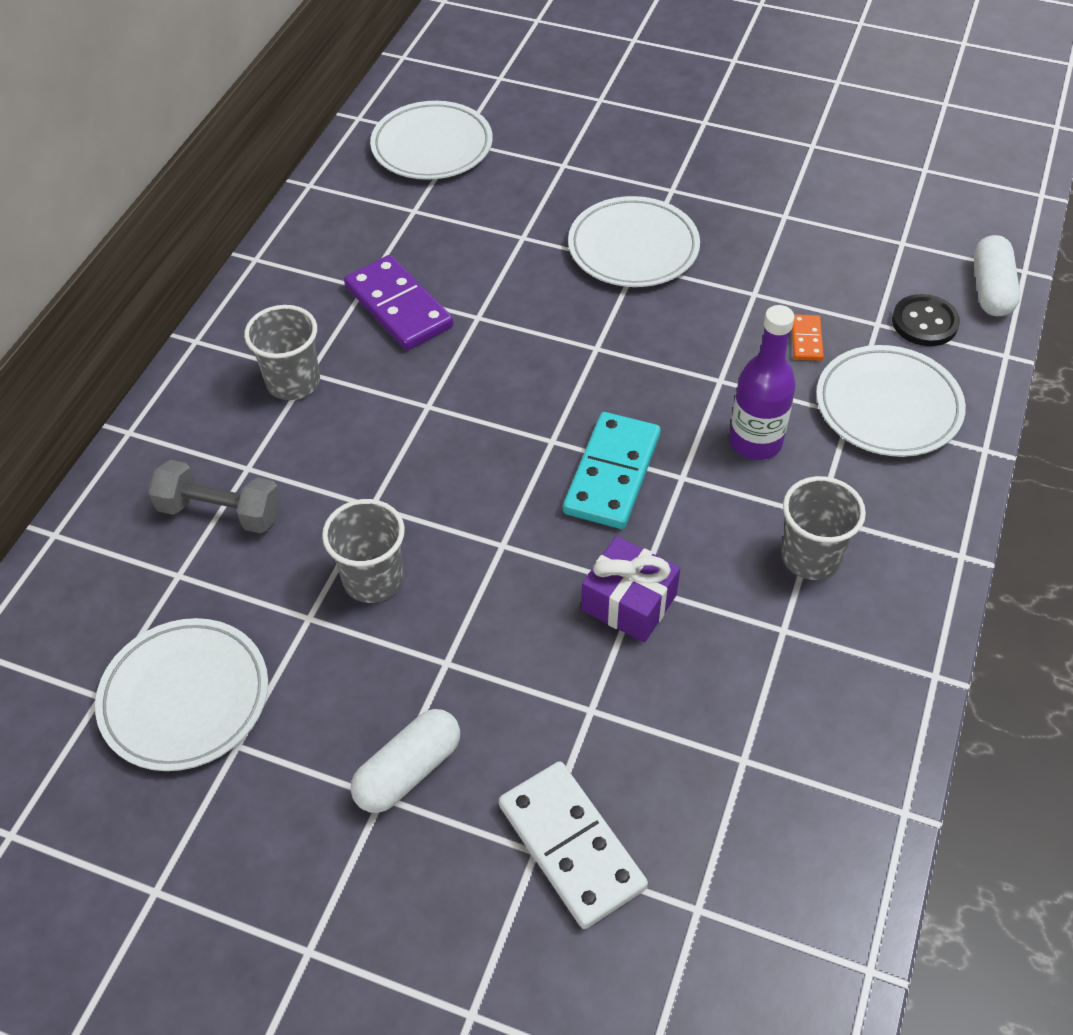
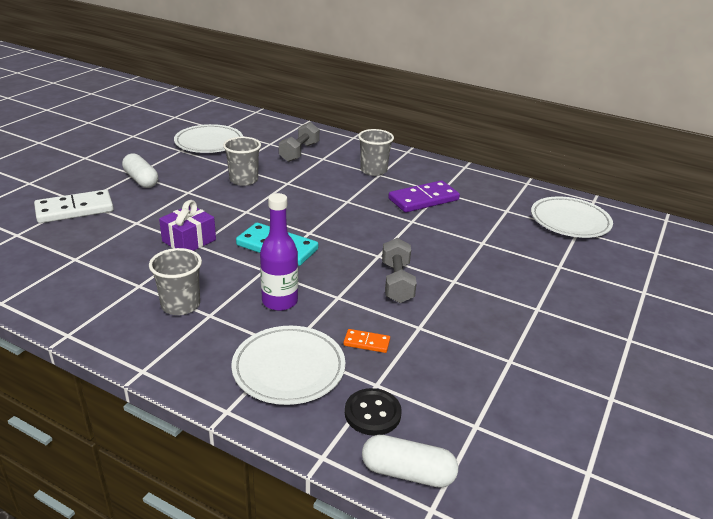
camera: 95 degrees right, 20 degrees down
(633, 248) = (471, 282): white plate -> none
(661, 321) = (397, 282): none -> grey dumbbell

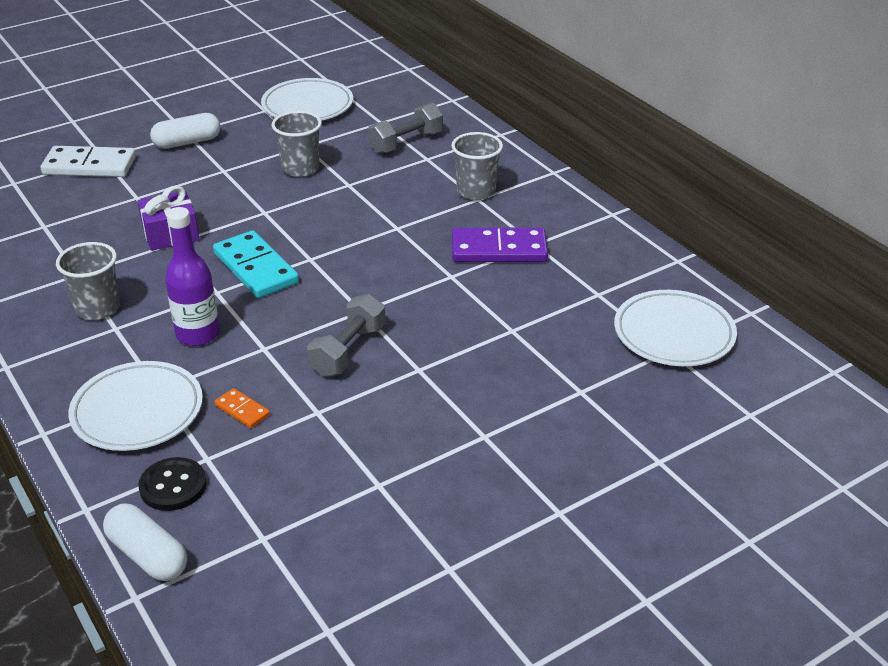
camera: 30 degrees right, 5 degrees up
(141, 180) = (187, 142): white capsule -> white capsule turned 75 degrees clockwise

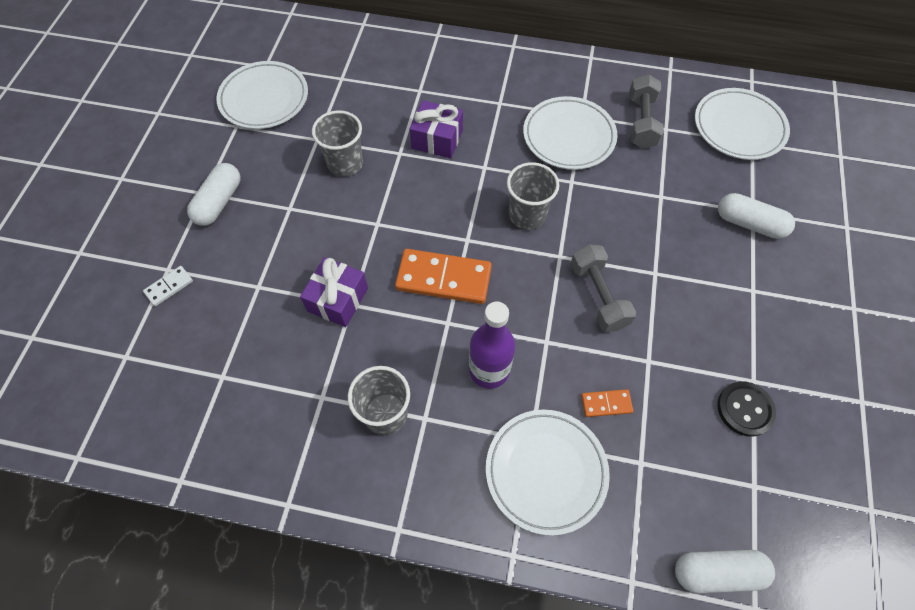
camera: 45 degrees left, 25 degrees up
(89, 166) = (169, 287): white domino -> white domino, size x0.48
(173, 486) = (654, 505): black button -> black button (745, 409)
(255, 268) = (443, 279): turquoise domino -> orange domino
(389, 192) = (437, 139): none -> purple gift
(406, 143) = (386, 86): grey dumbbell -> grey dumbbell (641, 122)
(476, 191) = (490, 97): grey cup -> grey cup (527, 215)
(499, 249) = (568, 136): purple domino -> white plate
(562, 396) = (749, 224): none -> white capsule

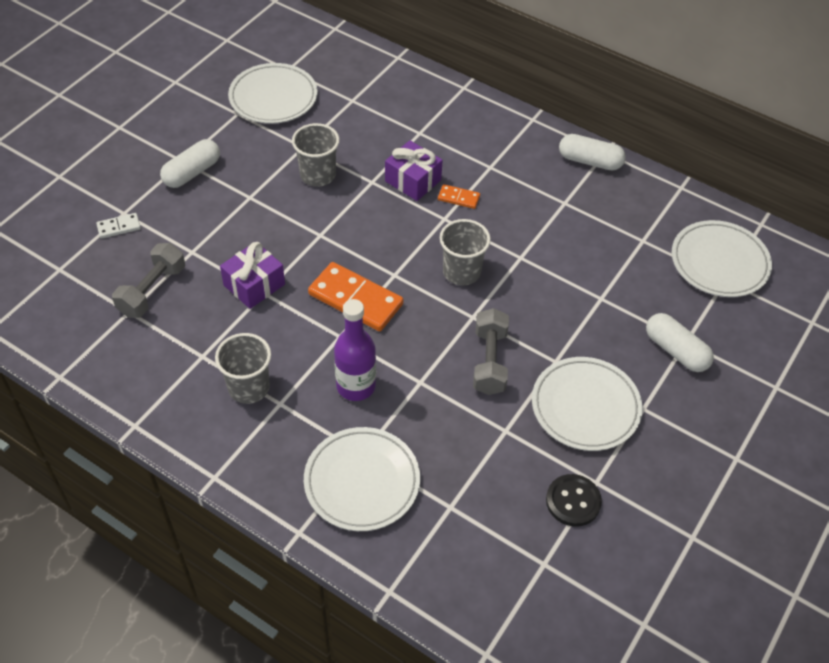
camera: 20 degrees right, 10 degrees down
(568, 136) = (540, 217): white plate -> white plate (585, 407)
(606, 404) = (446, 450): orange domino -> orange domino (458, 198)
(641, 122) = (621, 227): grey dumbbell -> grey dumbbell (152, 291)
(717, 572) = (469, 613): white capsule -> white capsule (590, 161)

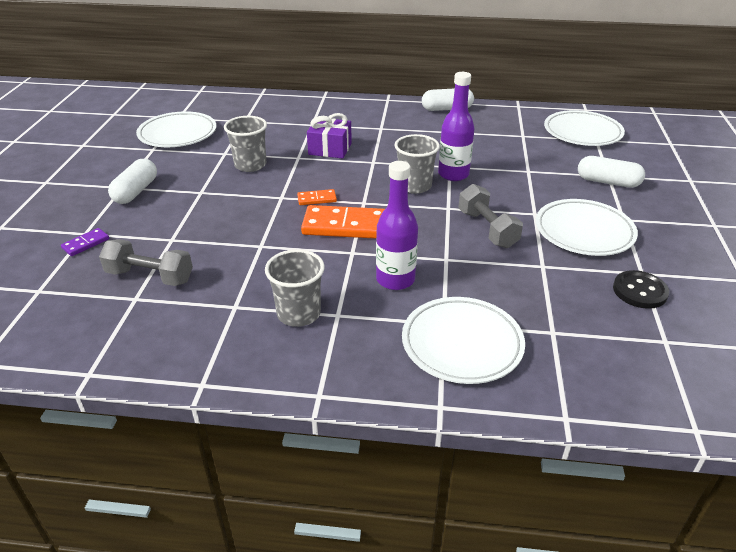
camera: 25 degrees left, 15 degrees down
(119, 227) = (86, 244): white domino -> purple domino
(152, 291) = (150, 276): grey dumbbell -> grey dumbbell turned 75 degrees counterclockwise
(254, 285) = (247, 243): purple gift -> none
(458, 198) = (373, 149): orange domino -> orange domino (317, 199)
(515, 271) = (453, 174): none -> purple bottle

